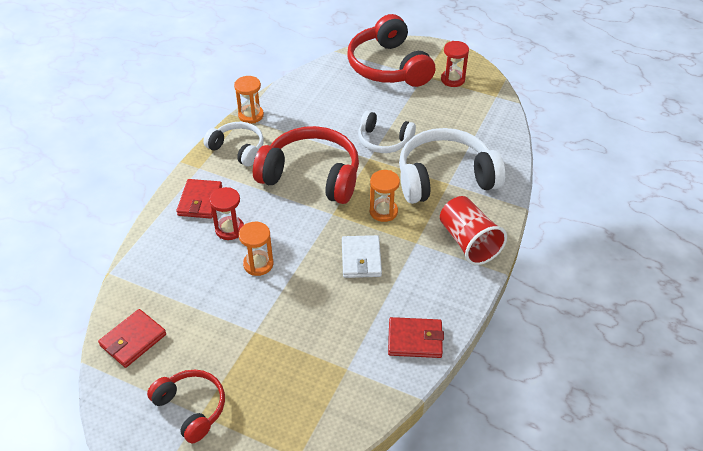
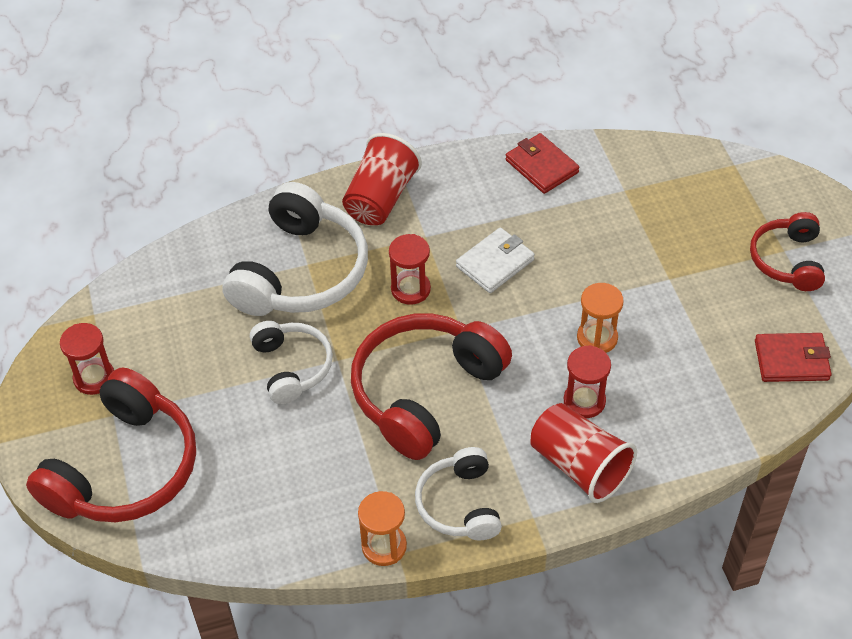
camera: 130 degrees left, 5 degrees up
(200, 201) = (579, 466): red wallet -> red cup
(312, 175) = (424, 392): red headphones -> red headphones turned 60 degrees clockwise
(383, 211) = (410, 289): orange hourglass -> red hourglass
(445, 177) = (301, 272): white headphones -> white headphones turned 105 degrees counterclockwise

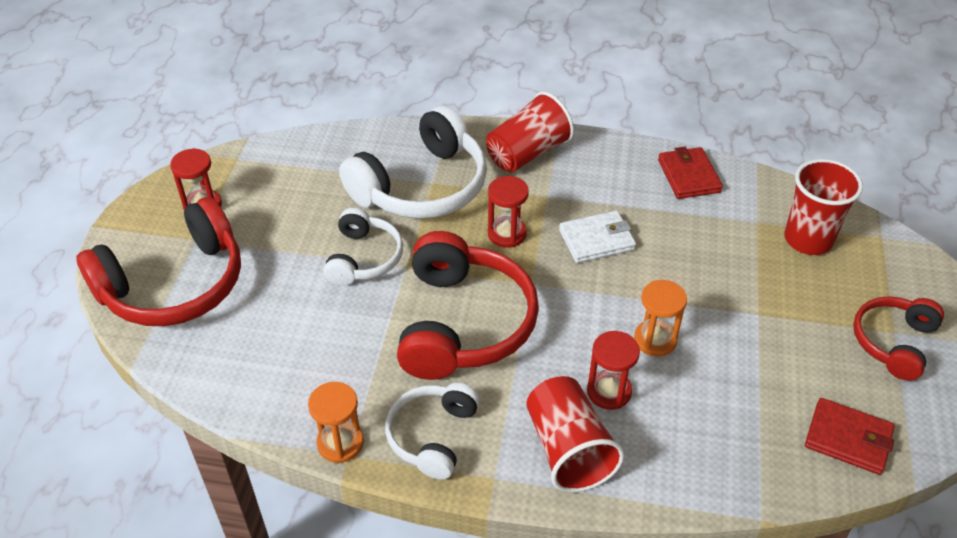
camera: 25 degrees right, 5 degrees down
(424, 392) = (464, 323): red headphones -> red headphones turned 120 degrees clockwise
(675, 191) = (808, 239): none -> red cup

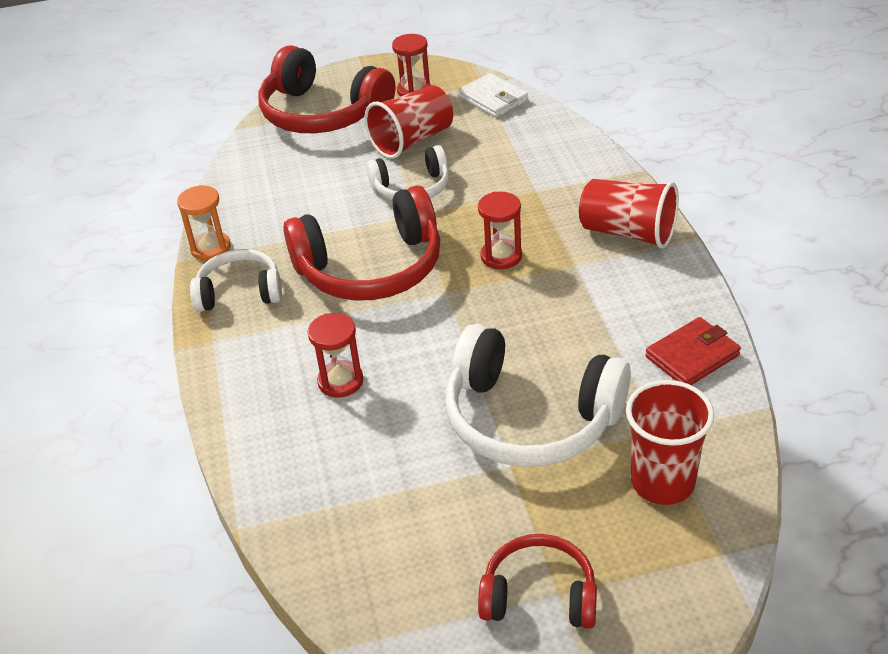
camera: 70 degrees right, 5 degrees down
(422, 186) = (525, 187): white headphones -> white headphones (530, 419)
(568, 449) = (261, 374): red cup -> red cup (412, 140)
(596, 240) = (536, 316): white wallet -> white wallet (493, 99)
(655, 340) = (424, 395): orange hourglass -> none
(848, 439) = (370, 577): red wallet -> none

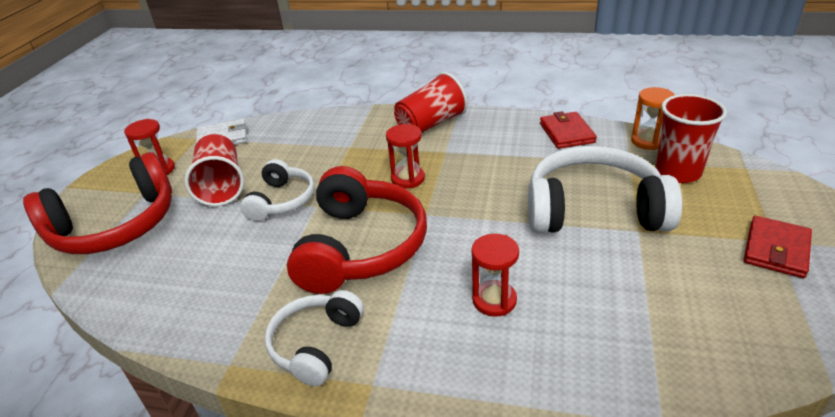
camera: 65 degrees left, 5 degrees down
(210, 248) = (224, 353): orange hourglass -> orange hourglass (648, 141)
(530, 419) = (593, 209): white headphones -> white headphones turned 135 degrees counterclockwise
(539, 595) = (776, 250): red headphones -> red wallet

